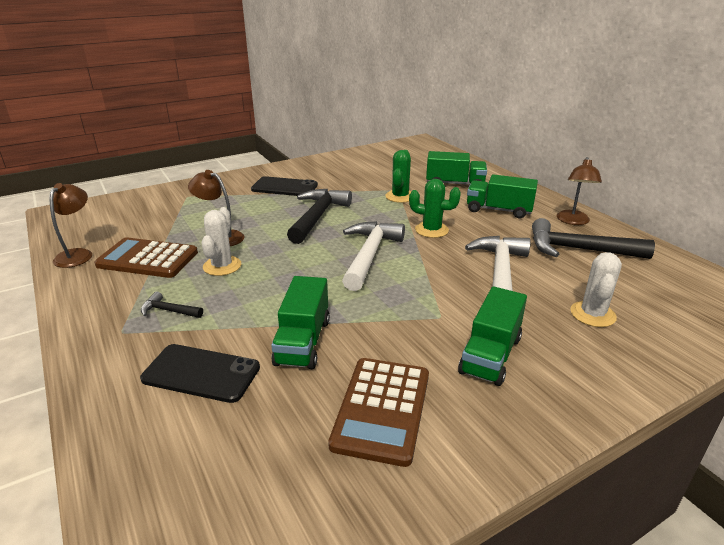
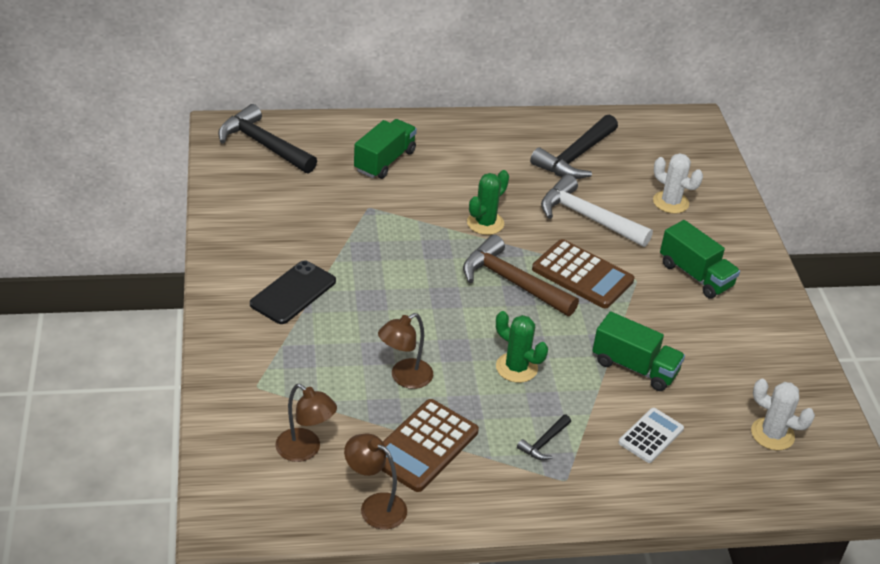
camera: 70 degrees left, 10 degrees up
(201, 373) = (651, 436): black phone -> white calculator
(222, 266) = (475, 390): white cactus -> white cactus (772, 434)
(317, 217) = (400, 290): black hammer -> black hammer (263, 145)
(369, 255) = (512, 282): white hammer -> brown hammer
(382, 409) = (731, 350): brown calculator -> brown calculator (582, 275)
(400, 196) = (389, 212): green cactus -> green cactus (516, 368)
(498, 210) = (470, 162): green truck -> none
(573, 221) = (523, 131): brown lamp -> brown lamp (305, 450)

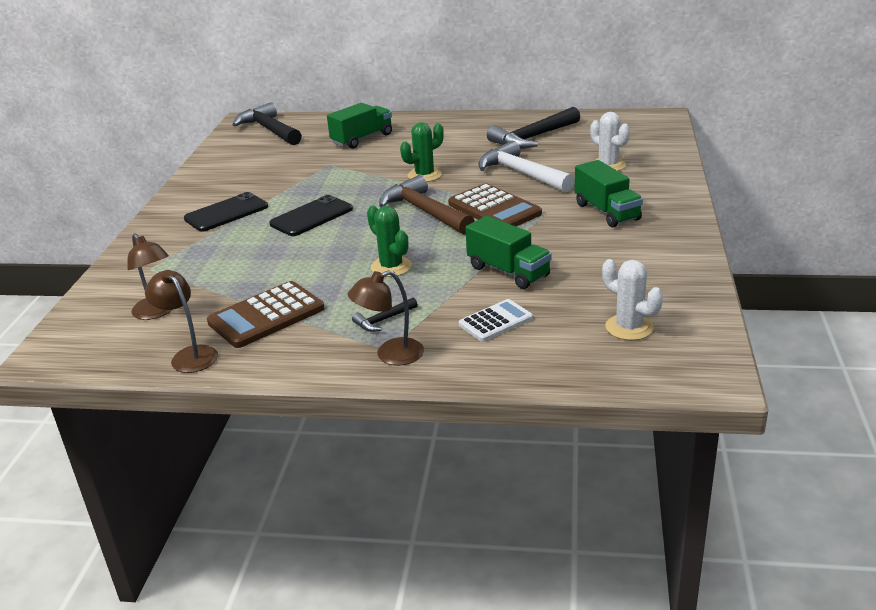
camera: 20 degrees right, 10 degrees down
(393, 295) = (311, 216): none -> black phone
(404, 378) = (282, 269): brown lamp -> brown lamp (390, 355)

